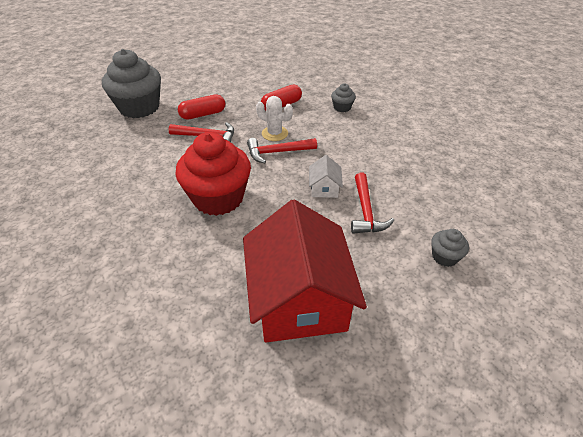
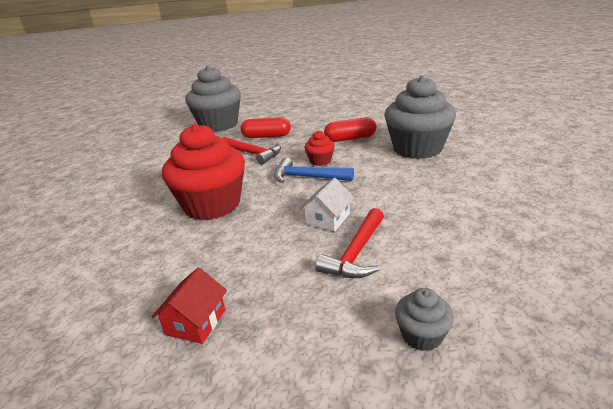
camera: 30 degrees right, 15 degrees down
(275, 133) = (320, 161): white cactus -> red cupcake
(277, 152) = (307, 177): red hammer -> blue hammer
(299, 299) = (195, 322): red house -> red house, size x0.41
(342, 107) = (417, 149): grey cupcake -> grey cupcake, size x2.27

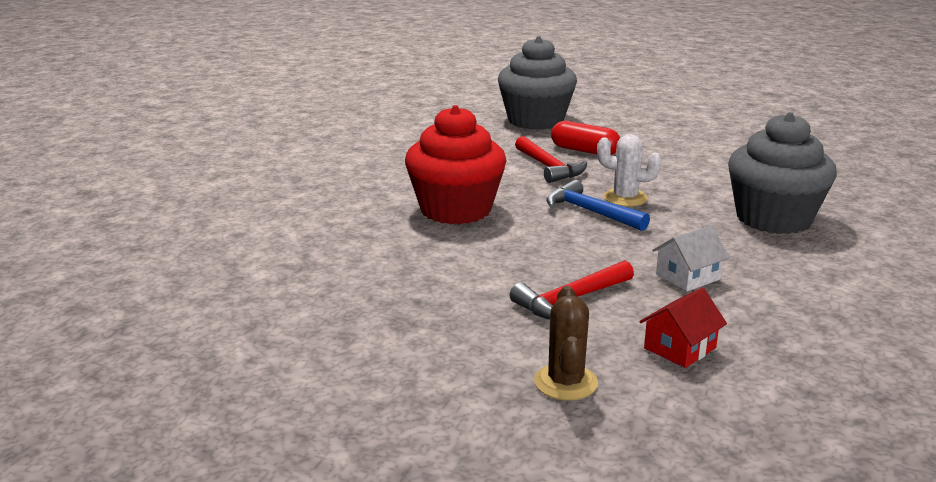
camera: 25 degrees right, 5 degrees down
(195, 322) = (364, 303): red house -> red house (680, 348)
(320, 161) = (625, 198): red cupcake -> white cactus
(328, 219) = (572, 260): white house -> white house (687, 277)
(350, 139) = (693, 182): red capsule -> none
(422, 335) = (565, 382): grey cupcake -> brown cactus

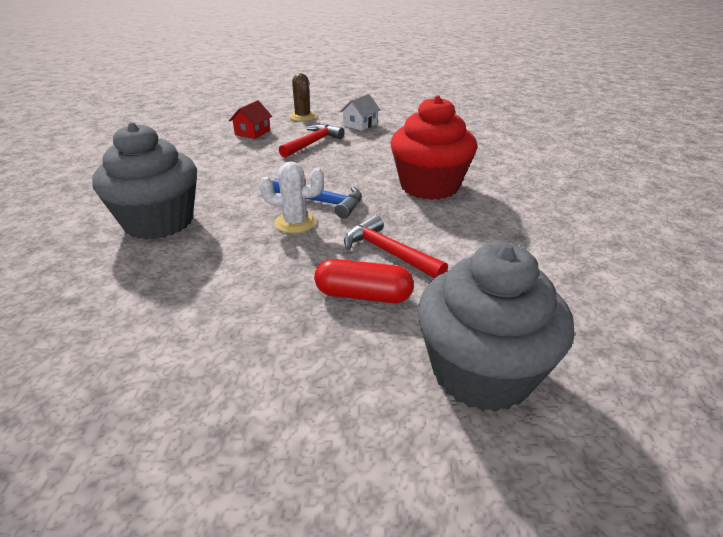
camera: 160 degrees right, 10 degrees up
(687, 277) = (244, 164): white house -> white house (360, 124)

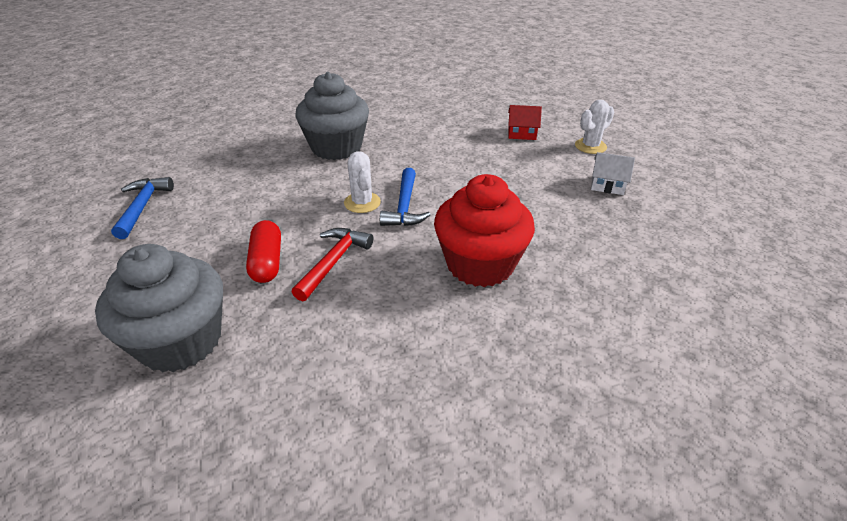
camera: 70 degrees right, 5 degrees up
(126, 420) = (142, 207): none -> blue hammer
(302, 117) = (590, 146): brown cactus -> white cactus
(312, 143) = (527, 169): red hammer -> none

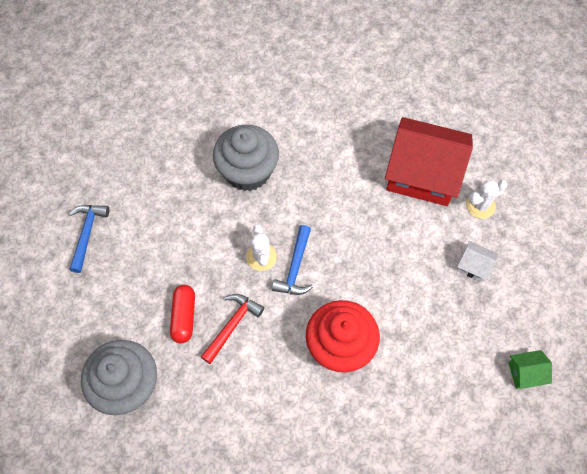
camera: 10 degrees right, 25 degrees up
(522, 133) = (423, 174): red house -> red house, size x2.42
(721, 260) = (525, 373): none -> green house

